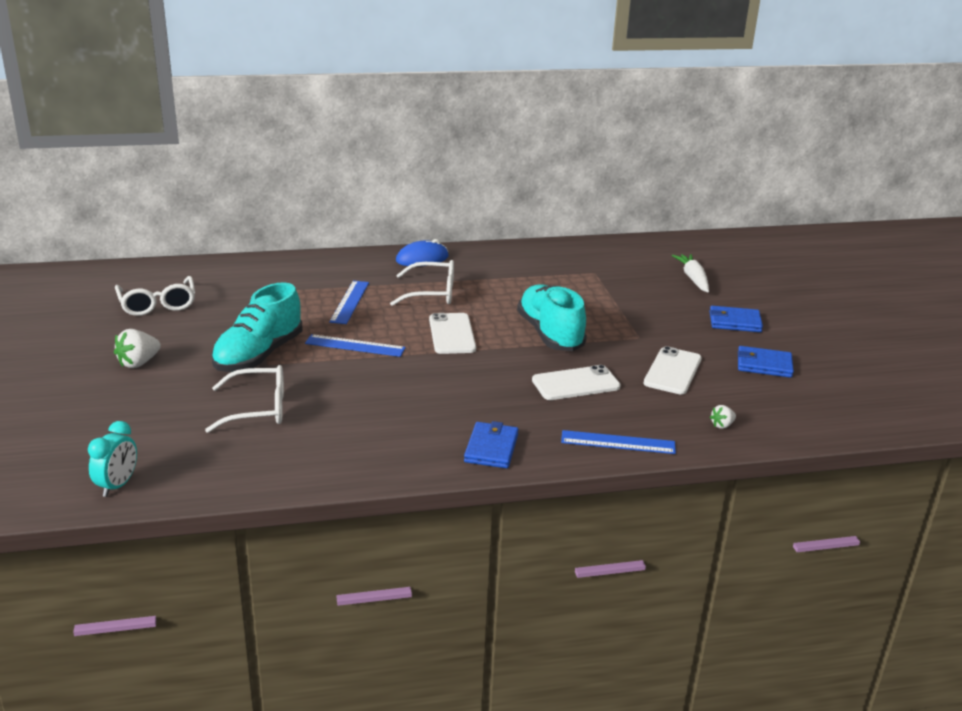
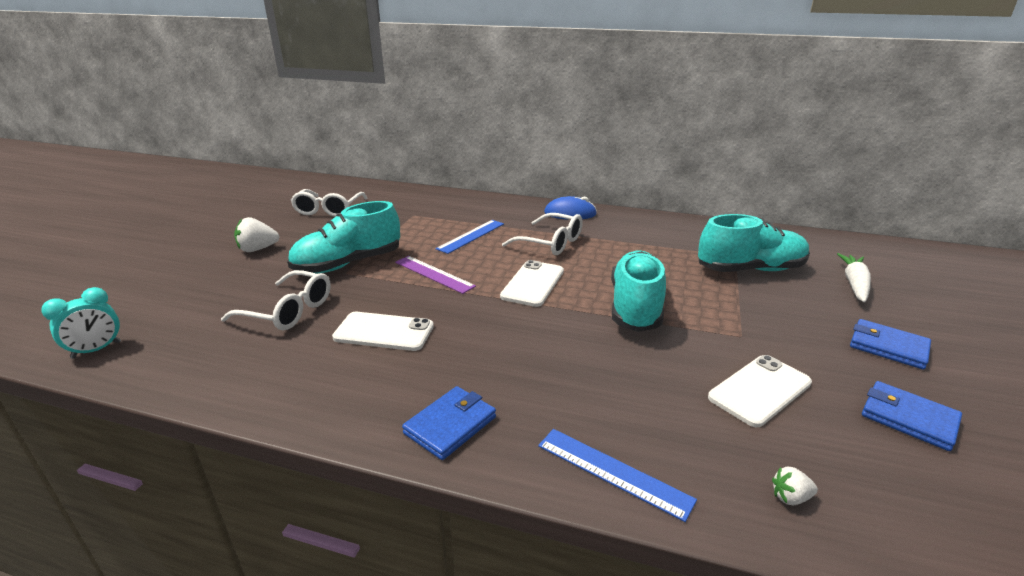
camera: 30 degrees right, 0 degrees up
(355, 346) = (434, 274): blue ruler -> purple ruler
(576, 384) = (619, 372): white phone -> white phone (384, 332)
(613, 283) = (750, 269): none -> turquoise shoe

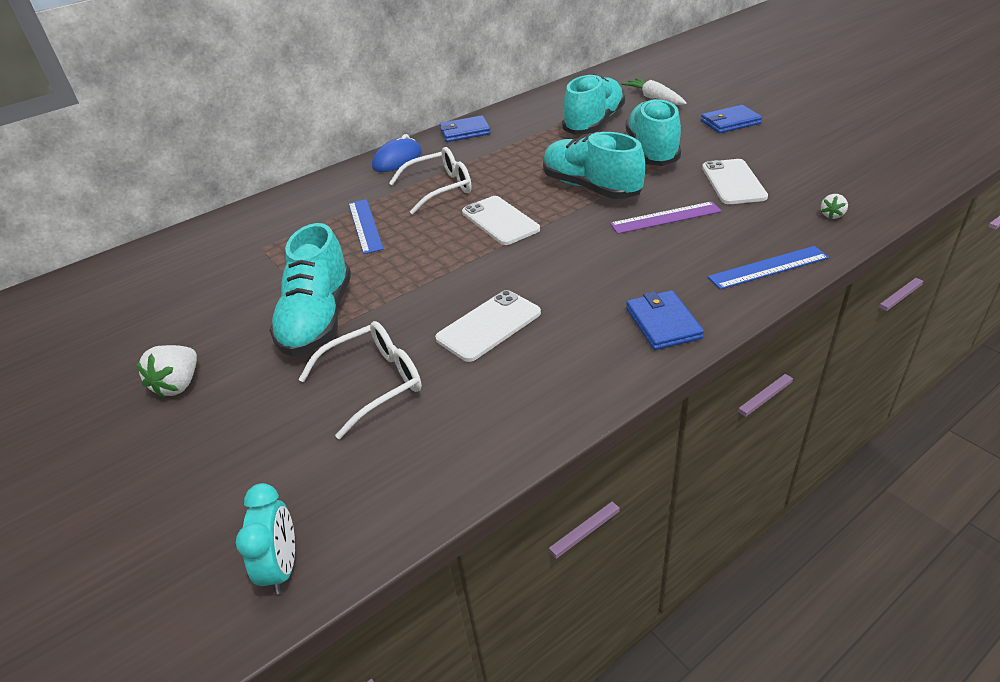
camera: 50 degrees left, 10 degrees up
(328, 210) = (147, 305): white glasses -> none
(434, 274) = (414, 269): purple ruler -> purple ruler (665, 218)
(748, 317) = (652, 151): none -> turquoise shoe
(908, 418) = (797, 149): blue wallet -> blue wallet (465, 132)

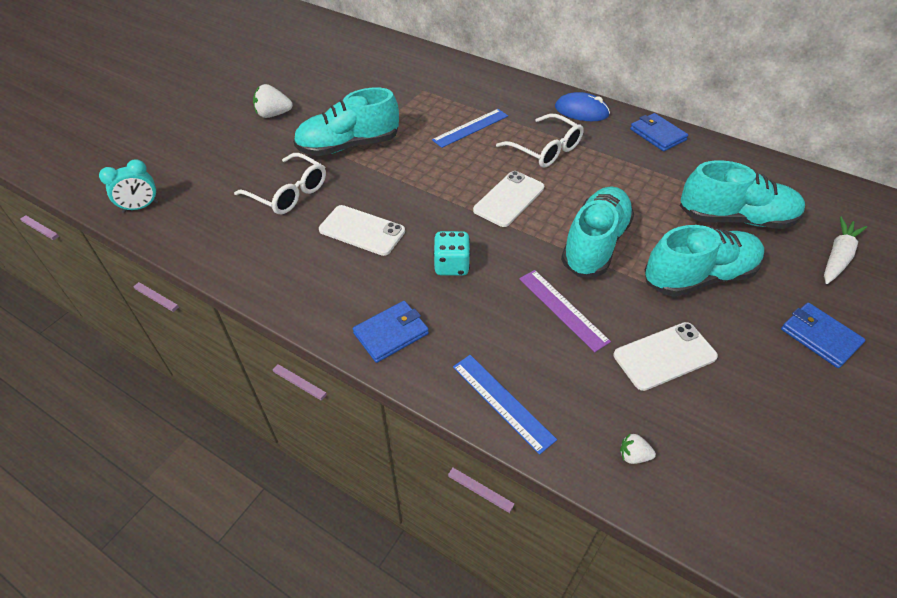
camera: 65 degrees right, 10 degrees up
(579, 270) = (451, 265): none -> turquoise dice

